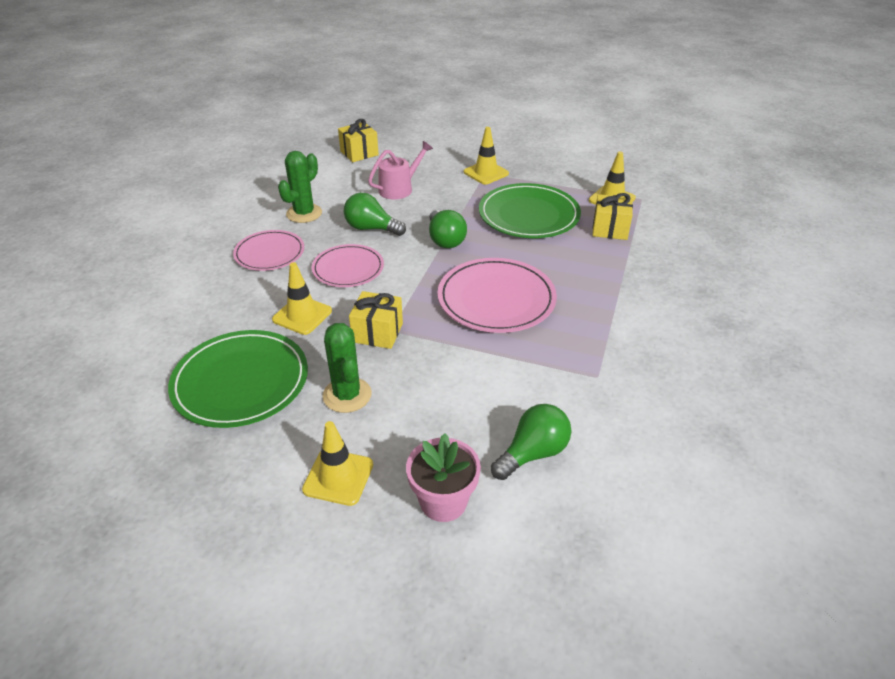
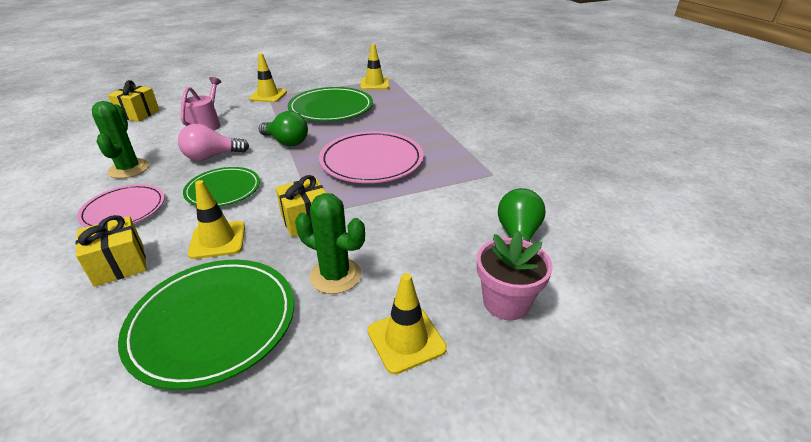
camera: 40 degrees left, 5 degrees down
(348, 269) = (223, 190): pink plate -> green plate
(371, 228) = (212, 156): green light bulb -> pink light bulb
(610, 229) = (394, 98): yellow gift -> yellow gift (119, 265)

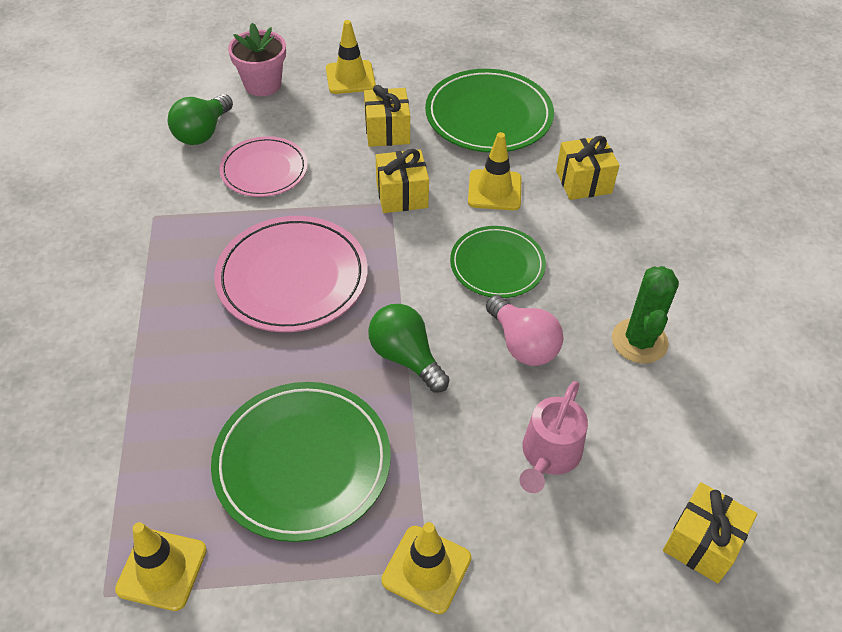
camera: 165 degrees left, 15 degrees up
(124, 210) = (611, 257): pink plate -> pink plate (264, 170)
(212, 156) = (522, 344): pink light bulb -> pink light bulb turned 60 degrees clockwise
(335, 276) = (387, 131): green cactus -> yellow gift

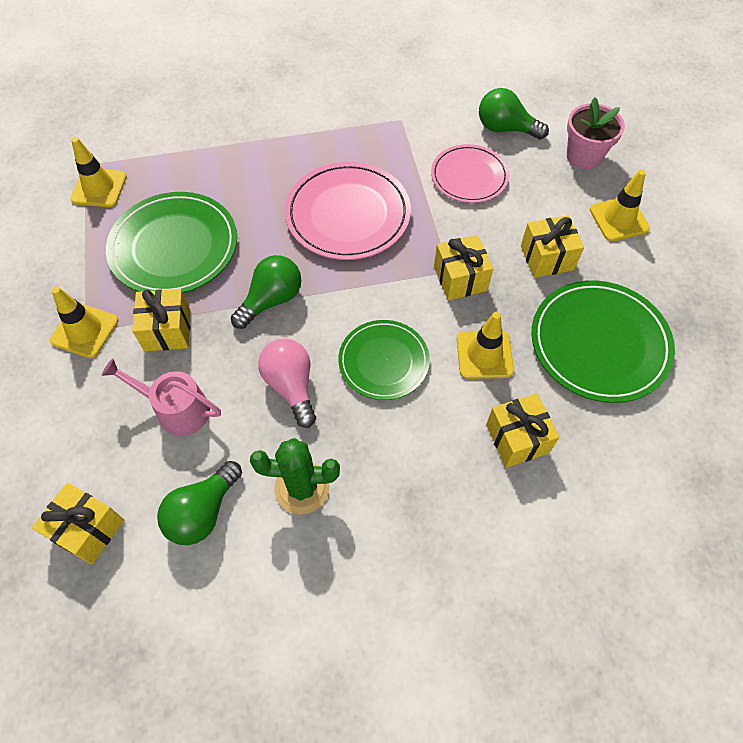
camera: 85 degrees right, 10 degrees up
(437, 467) = (167, 330): none -> yellow gift
(522, 344) = (291, 386): pink light bulb -> pink light bulb turned 105 degrees clockwise
(671, 428) = (203, 512): none -> green light bulb

